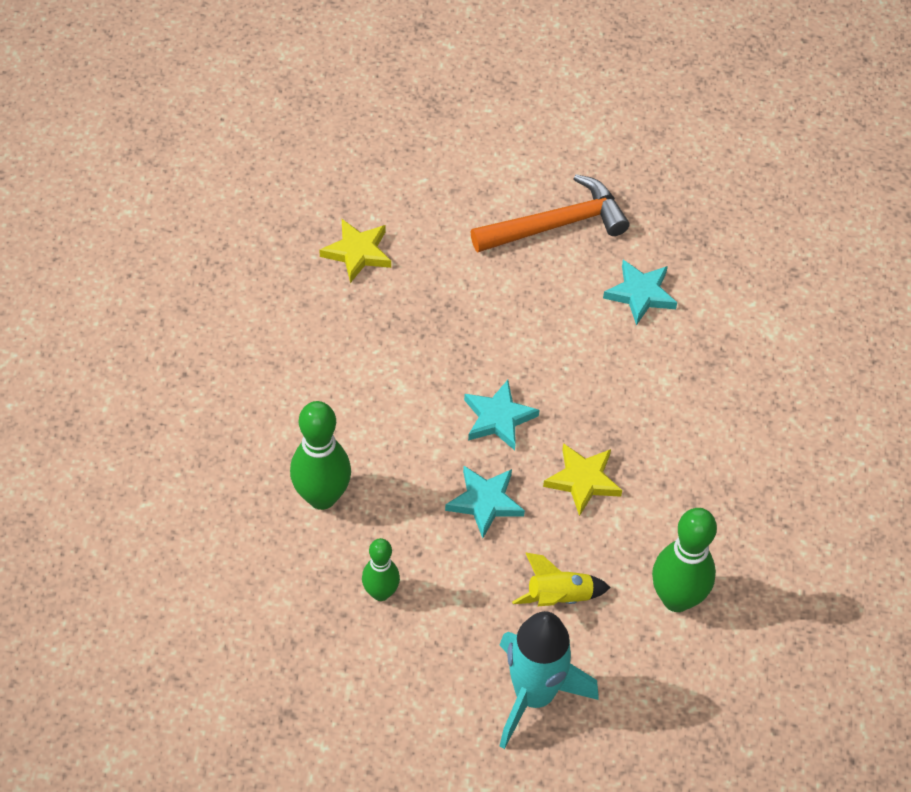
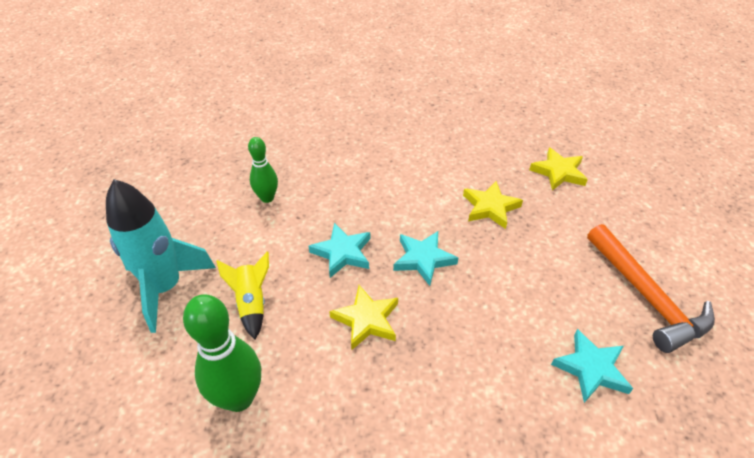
camera: 90 degrees right, 10 degrees down
(322, 497) = (344, 166): green bowling pin -> none
(416, 337) = (490, 207): none -> yellow star

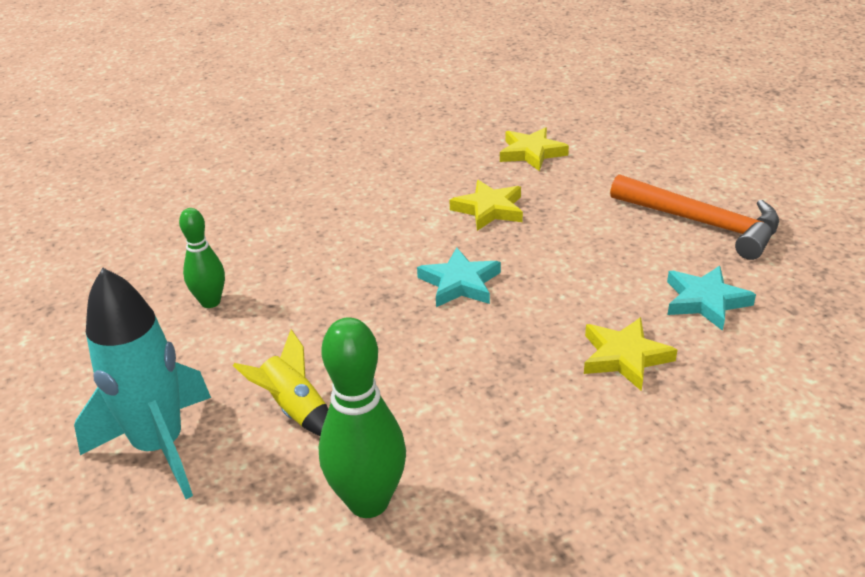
camera: 30 degrees left, 10 degrees down
(342, 253) = (361, 315): turquoise star -> none
(366, 320) = (448, 363): yellow star -> yellow star (624, 357)

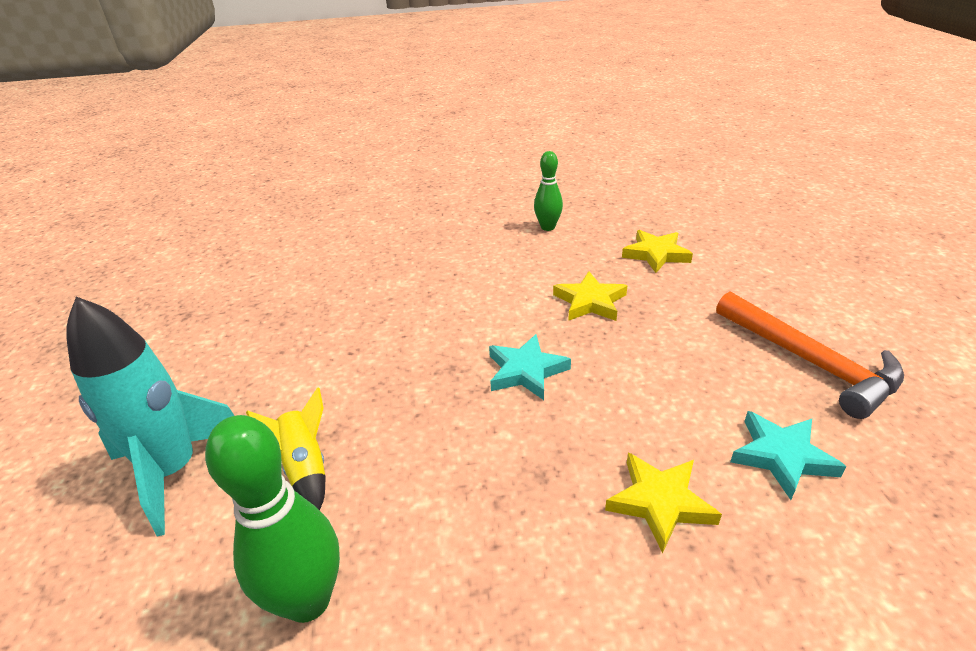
camera: 20 degrees right, 0 degrees up
(210, 302) = (304, 338): green bowling pin -> green bowling pin (548, 227)

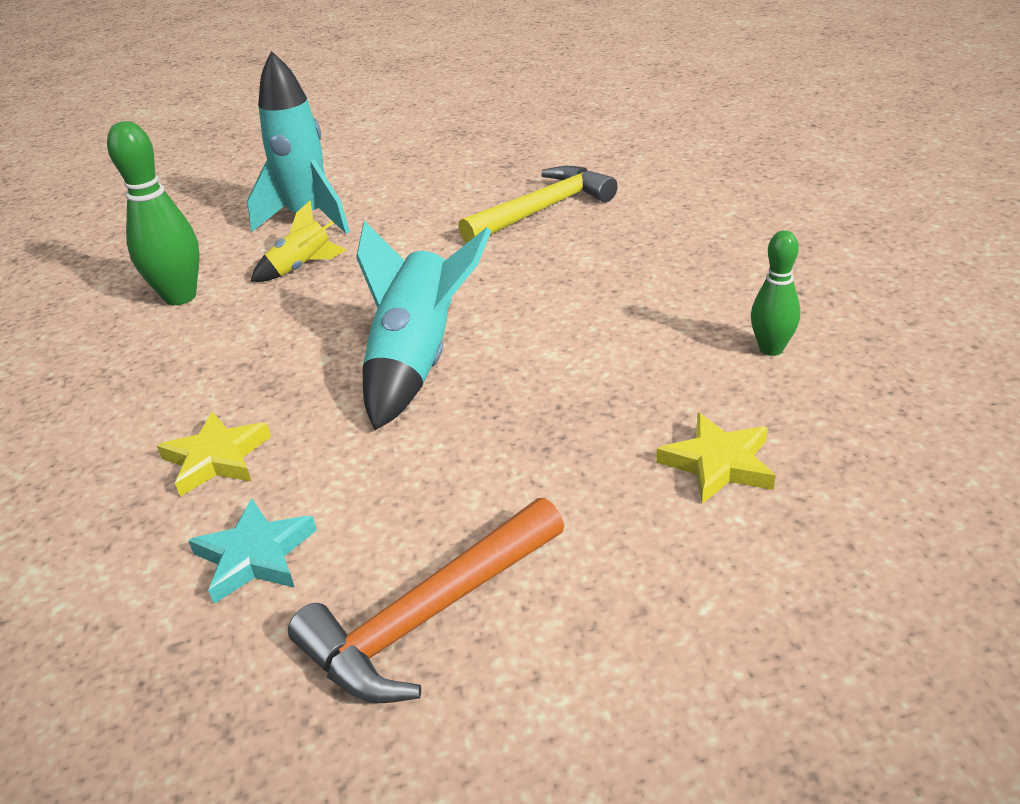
camera: 85 degrees right, 0 degrees up
(302, 298) = (542, 210): none -> yellow hammer
(526, 371) = (418, 362): turquoise star -> turquoise rocket
(590, 301) = (564, 400): yellow star -> none

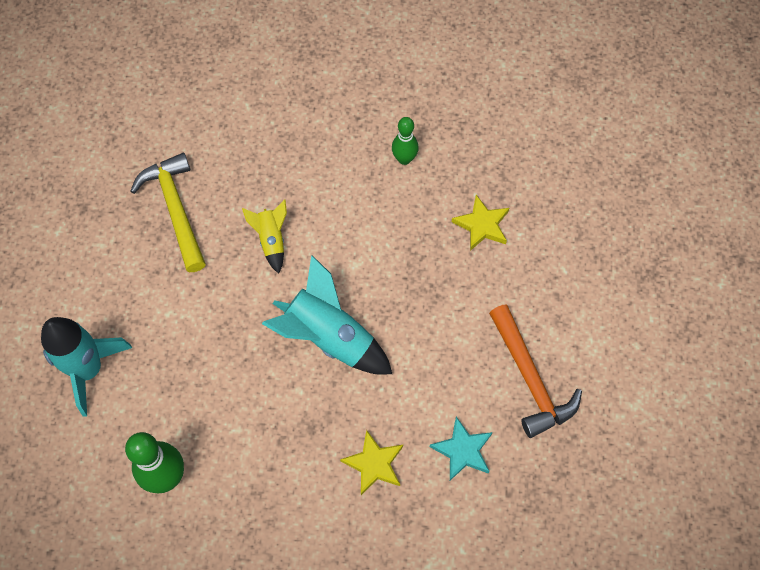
camera: 75 degrees left, 30 degrees up
(302, 267) = (169, 386): yellow rocket -> yellow rocket (271, 240)

